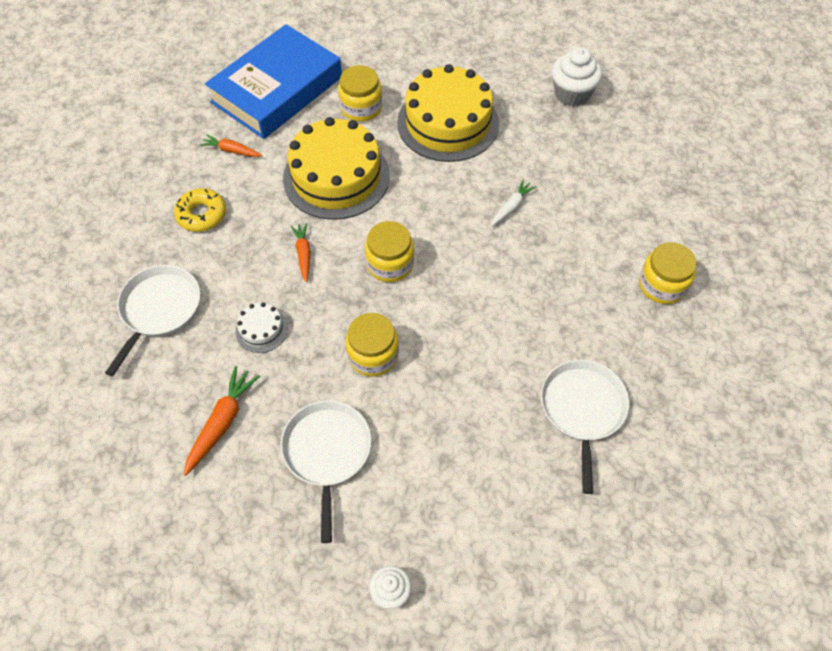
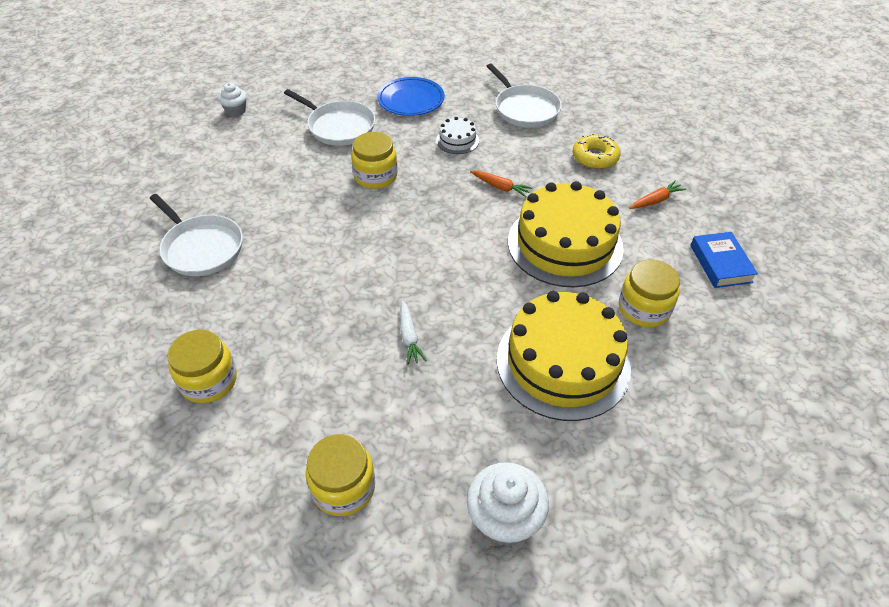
camera: 130 degrees right, 10 degrees down
(222, 422) = (411, 100): orange carrot -> blue plate
(277, 89) = (721, 264): blue book -> blue book, size x0.45
(390, 264) = (439, 225): yellow jar -> yellow jar (343, 487)

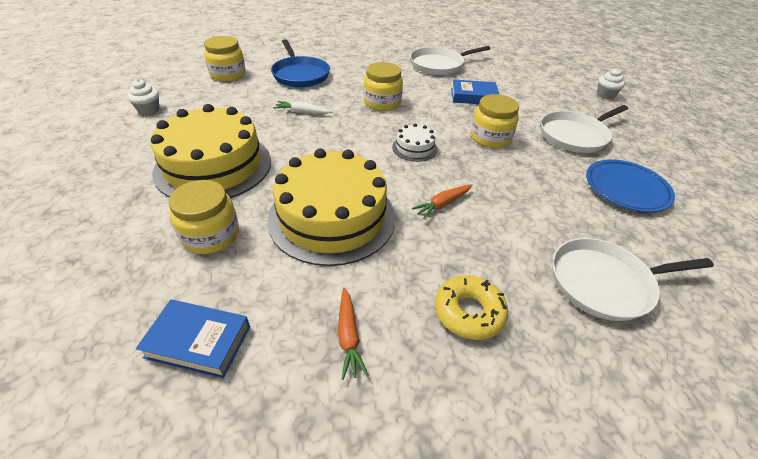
camera: 110 degrees right, 5 degrees down
(209, 381) = (331, 55): yellow jar -> yellow jar (382, 102)
(287, 201) = (473, 97): none -> blue book
(301, 389) = (300, 74): none -> blue pan
(457, 140) = (537, 200): white cake -> white cake (414, 148)
(504, 519) = (148, 109): white cupcake -> white cupcake, size x0.59

